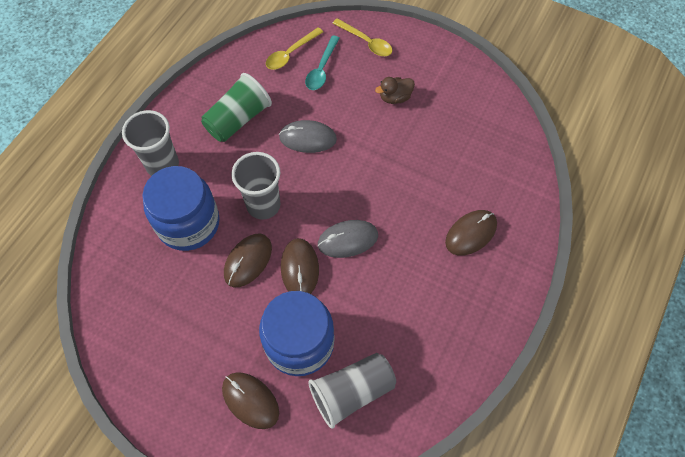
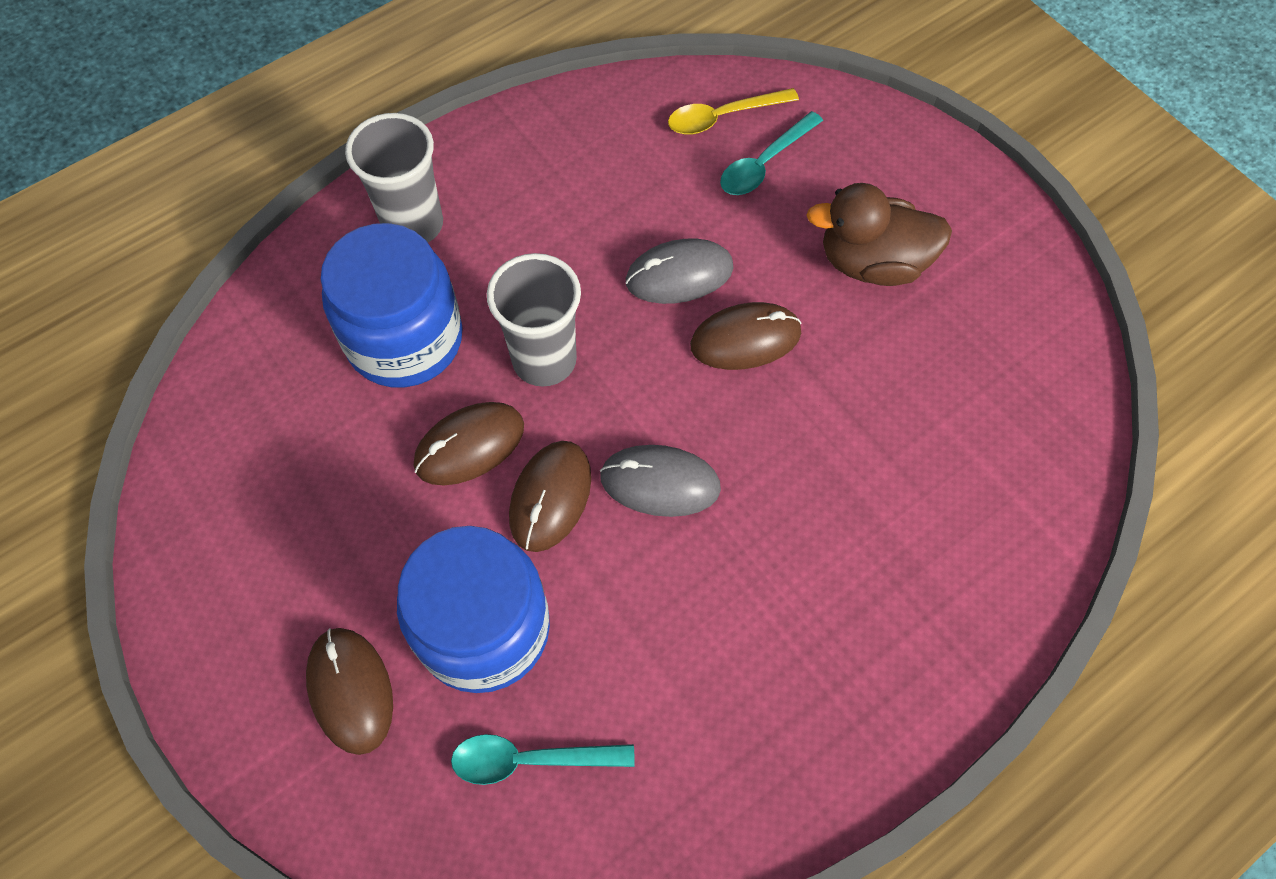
camera: 25 degrees right, 0 degrees up
(238, 119) = (576, 196): green cup -> none
(308, 138) = (679, 275): grey mouse -> grey mouse turned 45 degrees counterclockwise
(352, 392) = (530, 759): grey cup -> turquoise spoon
(366, 42) = (868, 145): yellow spoon -> none
(395, 97) = (872, 263): brown duck -> brown duck, size x1.71
(471, 233) = (893, 568): brown mouse -> brown mouse (745, 339)

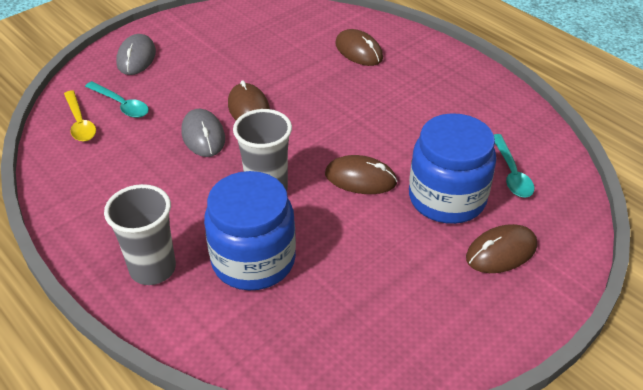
camera: 95 degrees left, 20 degrees down
(469, 445) = (331, 217): brown mouse -> brown mouse (358, 51)
(660, 482) = (344, 136): grey mouse -> grey mouse (136, 57)
(872, 263) = (198, 65): brown duck -> none

